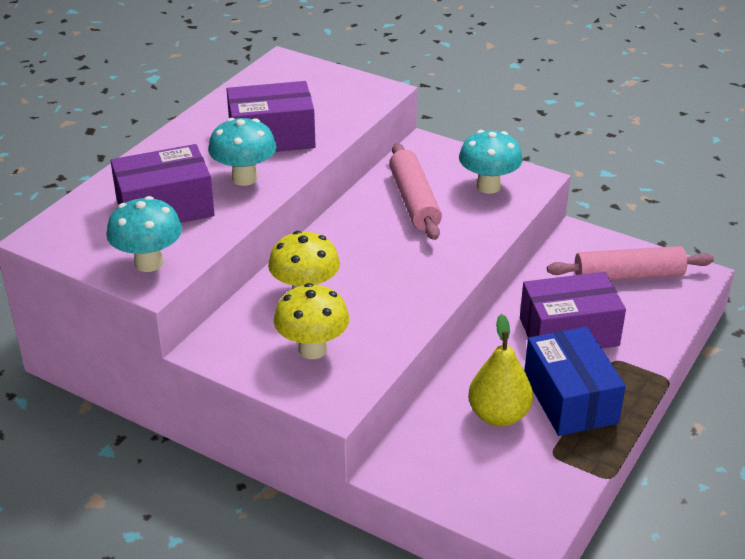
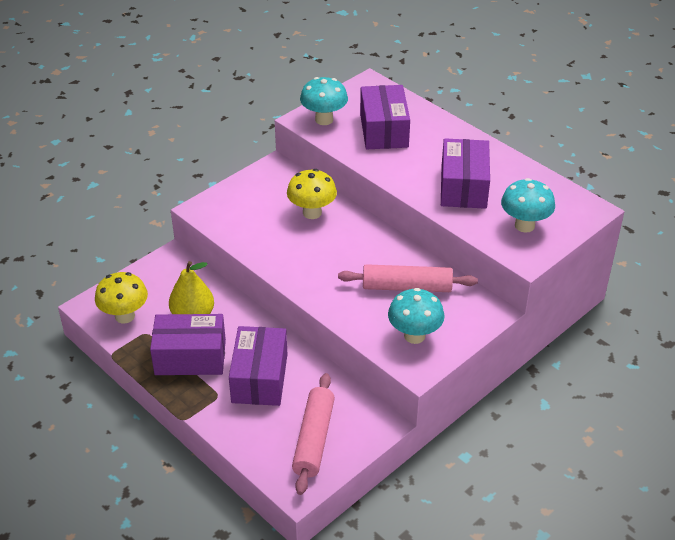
camera: 105 degrees right, 5 degrees up
(244, 178) = (409, 167): turquoise mushroom -> turquoise mushroom (524, 225)
(312, 349) = (253, 207): yellow mushroom -> yellow mushroom (125, 316)
(570, 399) = (190, 357): blue box -> purple box

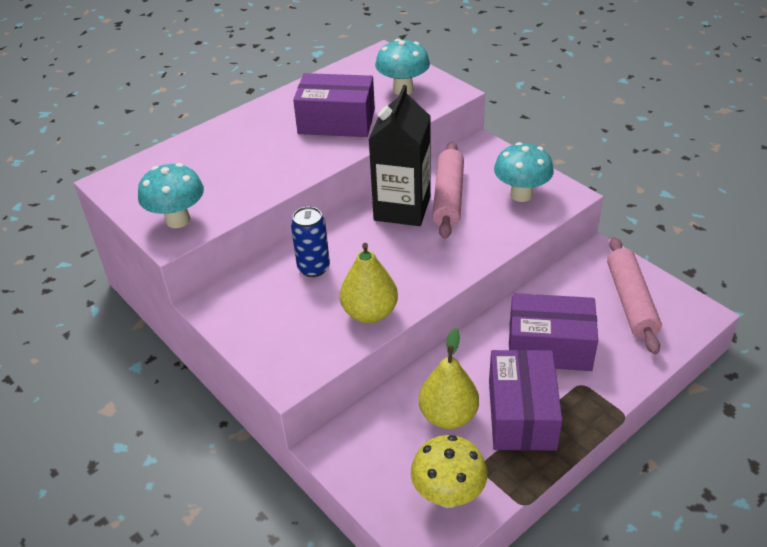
camera: 85 degrees left, 0 degrees up
(261, 244) = (369, 313): none -> yellow pear
(312, 213) = (313, 268): yellow mushroom -> blue can
(314, 439) = (630, 301): pink rolling pin -> pink rolling pin turned 75 degrees clockwise
(384, 130) = (217, 172): purple box -> none
(389, 258) = (402, 208): none -> black carton

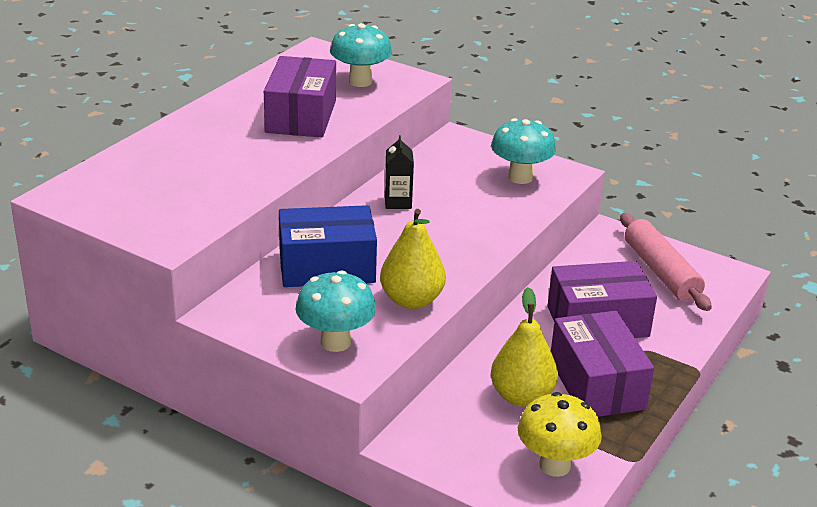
camera: 20 degrees left, 10 degrees down
(178, 220) = (167, 224): turquoise mushroom -> turquoise mushroom (335, 342)
(313, 268) = (327, 267): blue can -> blue box
(336, 122) = (301, 116): purple box -> purple box turned 75 degrees counterclockwise
(402, 208) = (398, 202): black carton -> black carton, size x0.47
(448, 197) = (443, 187): pink rolling pin -> none

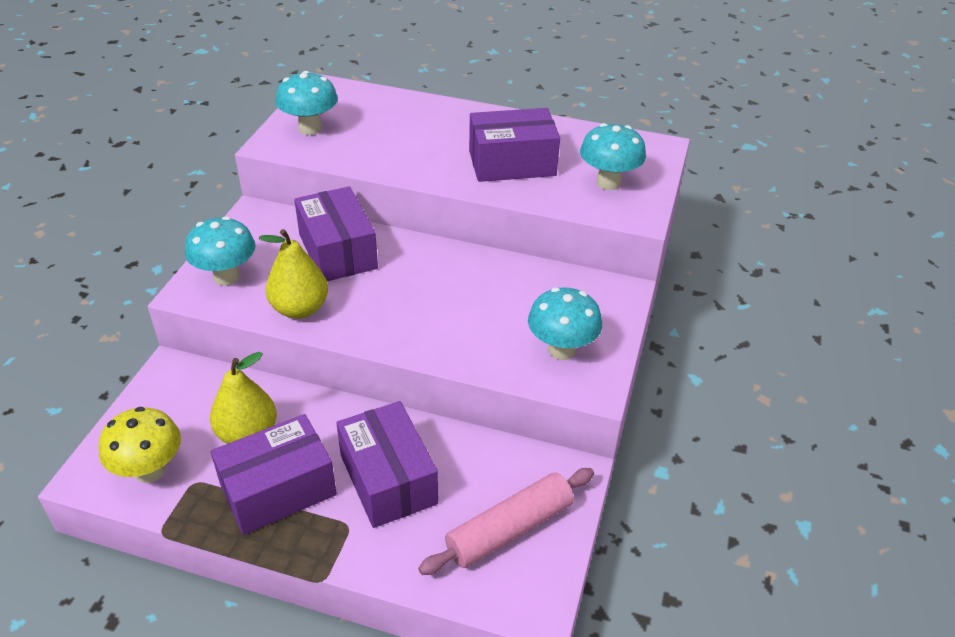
camera: 75 degrees right, 10 degrees up
(152, 214) = (310, 129): none -> turquoise mushroom
(327, 267) = (337, 251): blue box -> purple box
(398, 202) = (466, 273): black carton -> none

